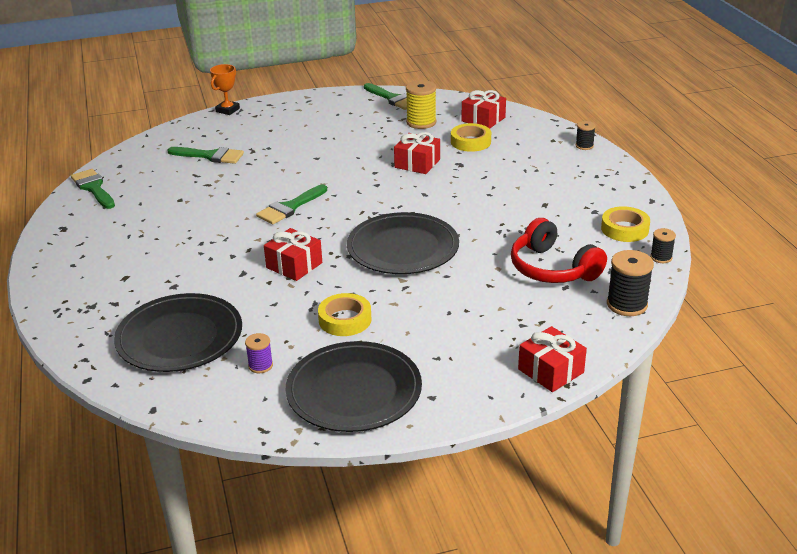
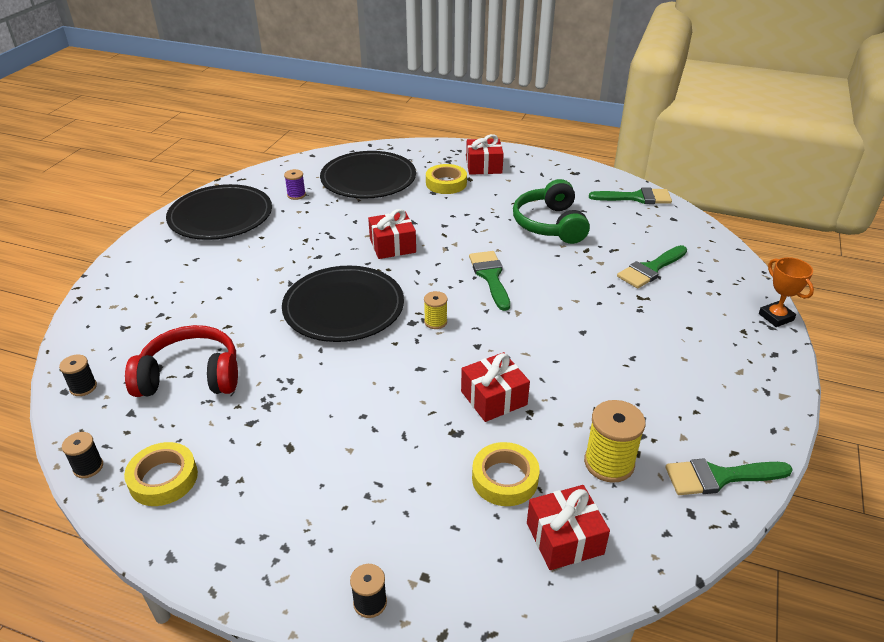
camera: 125 degrees right, 5 degrees up
(181, 209) = (550, 224): none -> green headphones
(345, 320) = (293, 240): yellow tape -> yellow tape (446, 183)
(371, 207) = (435, 322): none -> yellow spool
(551, 371) = (101, 298): red gift -> red gift (484, 166)
(627, 305) = (83, 387): black spool -> black spool, size x0.57

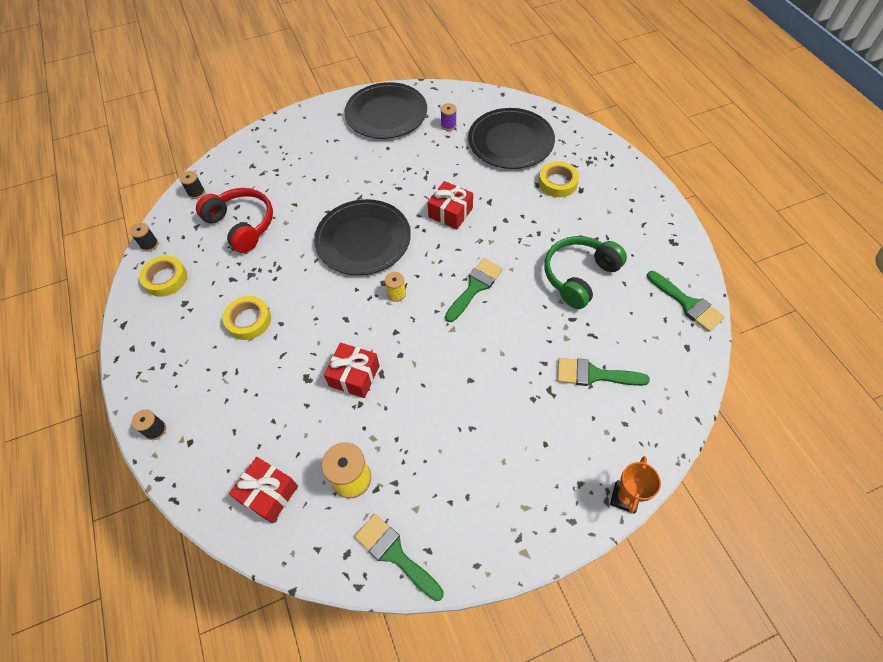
camera: 50 degrees right, 20 degrees up
(484, 166) = (608, 185): red gift -> none
(505, 479) = (290, 430): yellow tape -> yellow tape (248, 320)

